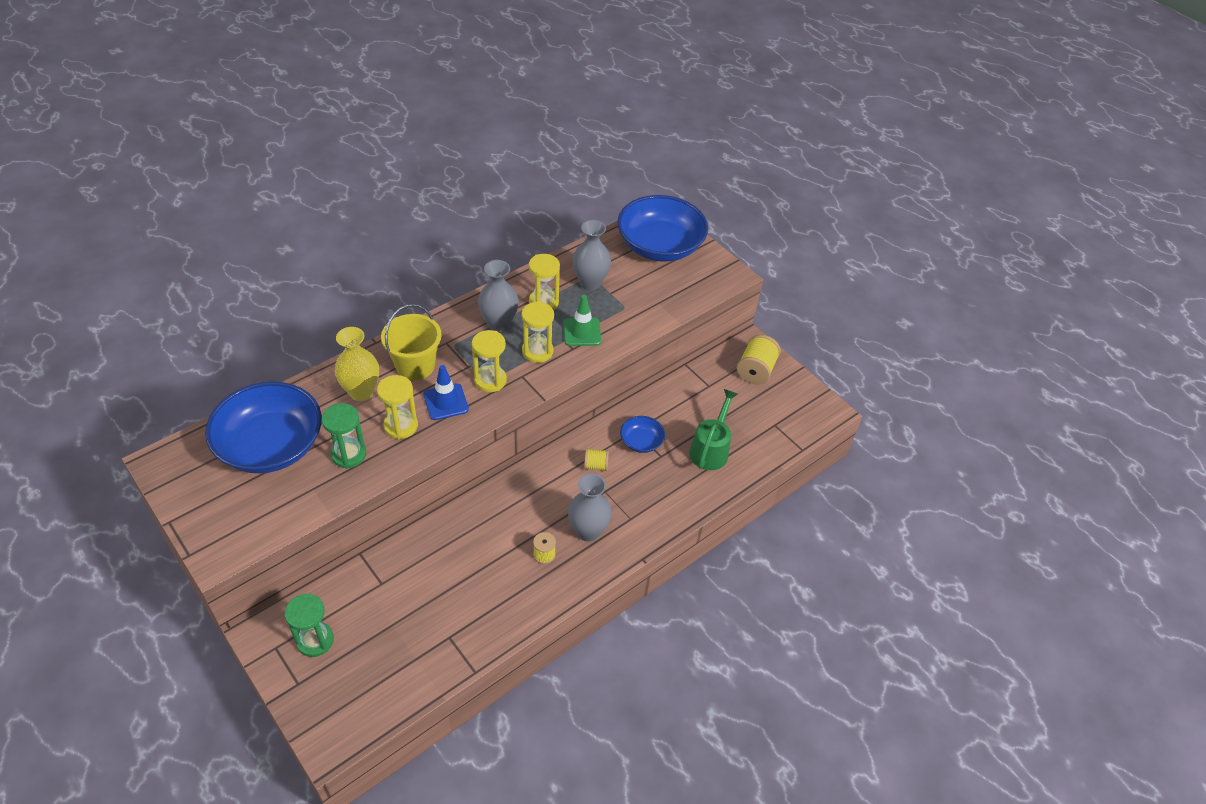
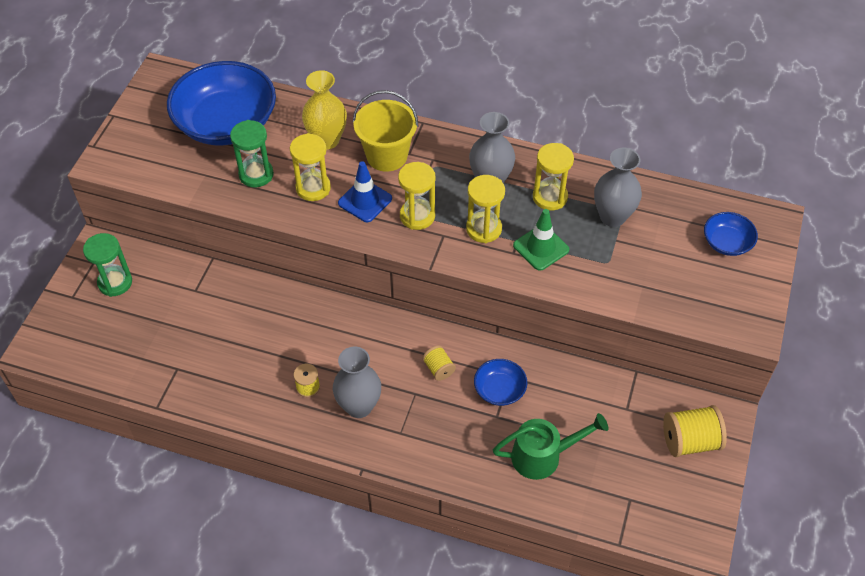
camera: 60 degrees right, 5 degrees up
(660, 246) = (727, 243): blue bowl -> blue bowl, size x0.46

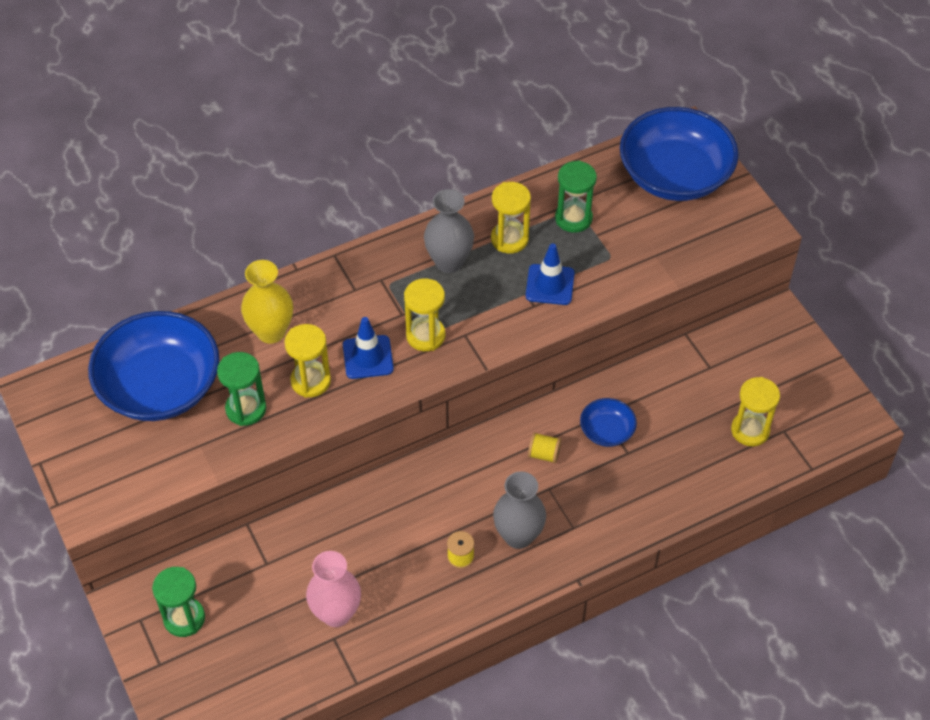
camera: 45 degrees left, 0 degrees up
(196, 355) = (336, 613): none -> pink vase
(387, 156) = (339, 305): yellow bucket -> none
(484, 229) = (489, 304): yellow hourglass -> yellow hourglass (750, 430)
(541, 248) = (550, 285): green traffic cone -> blue traffic cone
(544, 456) = (693, 452): green watering can -> none
(612, 217) = (573, 218): grey vase -> green hourglass
(690, 441) = (776, 354): yellow spool -> none
(727, 243) = (675, 175): blue bowl -> blue bowl, size x2.18

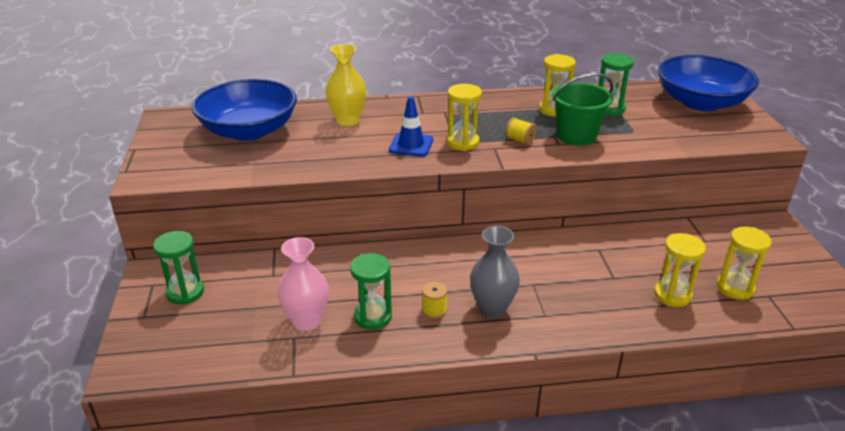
camera: 20 degrees right, 20 degrees down
(246, 409) = (301, 152): green hourglass -> green hourglass (372, 317)
(310, 381) = (359, 148): yellow hourglass -> yellow hourglass (672, 295)
(449, 262) = (501, 112): grey vase -> none
(544, 454) = (538, 262): yellow spool -> yellow spool (520, 140)
(550, 285) = (576, 136): blue traffic cone -> green bucket
(607, 431) = (599, 259): blue bowl -> none

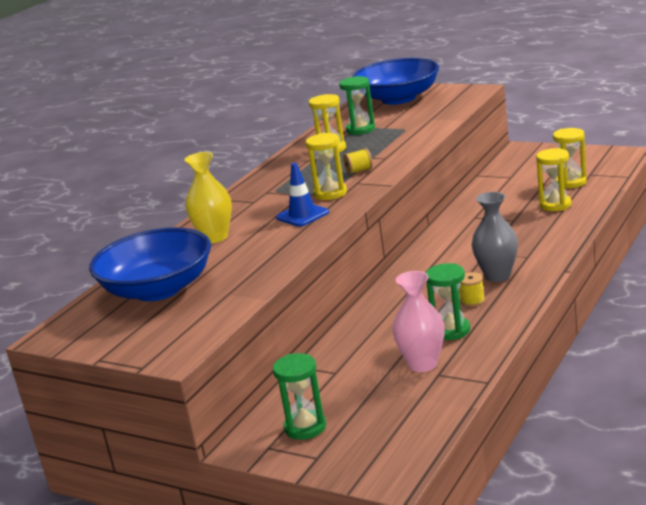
camera: 50 degrees left, 10 degrees down
(576, 136) = (383, 149): green bucket -> none

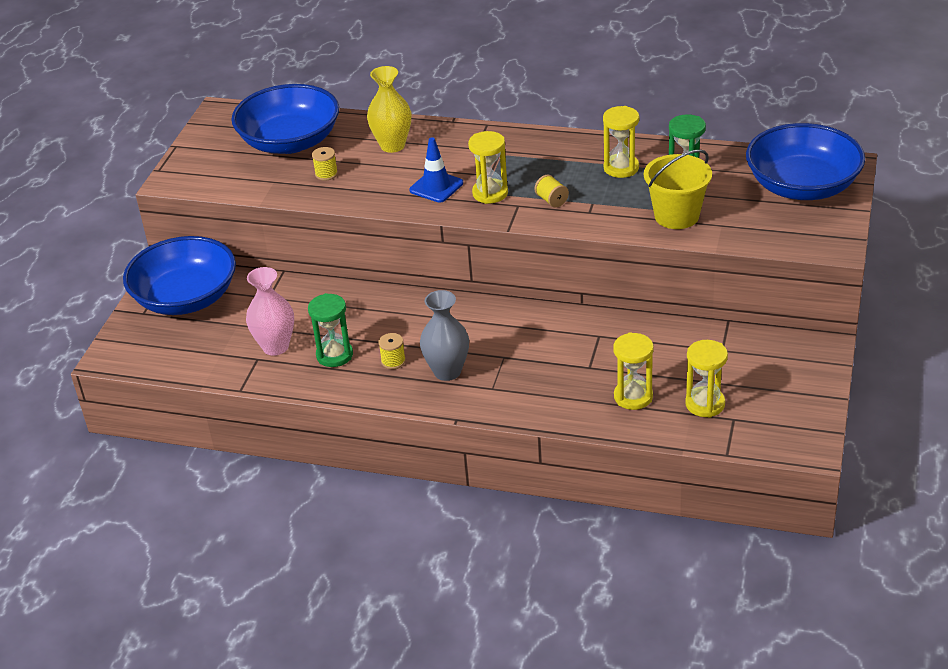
camera: 75 degrees right, 15 degrees up
(238, 266) = (326, 174): none -> yellow spool
(305, 427) = (186, 298): green hourglass -> blue bowl
(410, 131) = (676, 216): none -> yellow bucket

